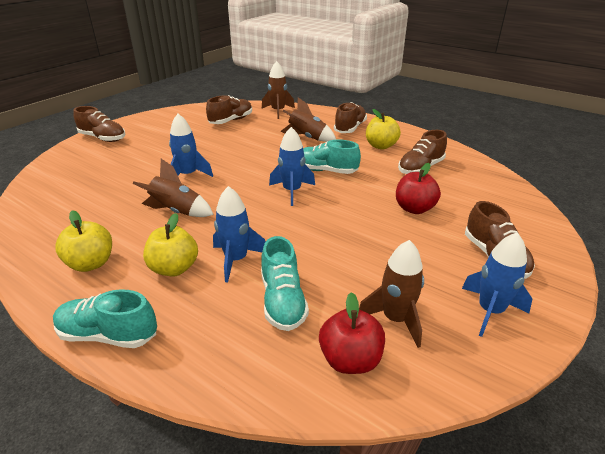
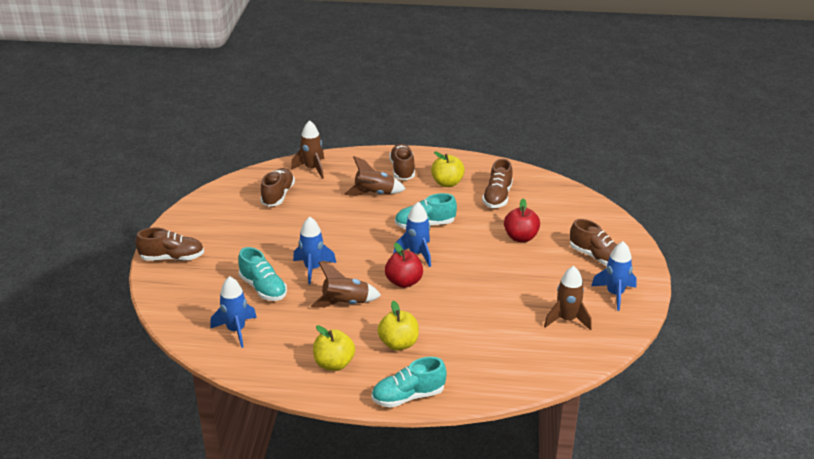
camera: 30 degrees left, 0 degrees up
(236, 260) = (434, 322): blue rocket -> blue rocket (236, 330)
(282, 301) = (492, 335): turquoise shoe -> turquoise shoe (263, 288)
(350, 359) = (560, 351): red apple -> red apple (404, 282)

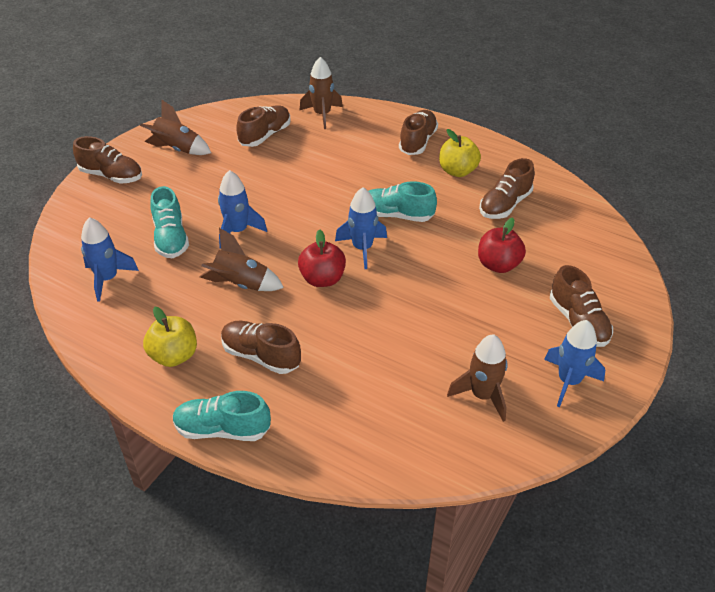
camera: 25 degrees right, 10 degrees up
(374, 194) = (367, 161): brown rocket -> brown rocket (177, 149)
(398, 344) = (261, 356): yellow apple -> brown shoe

